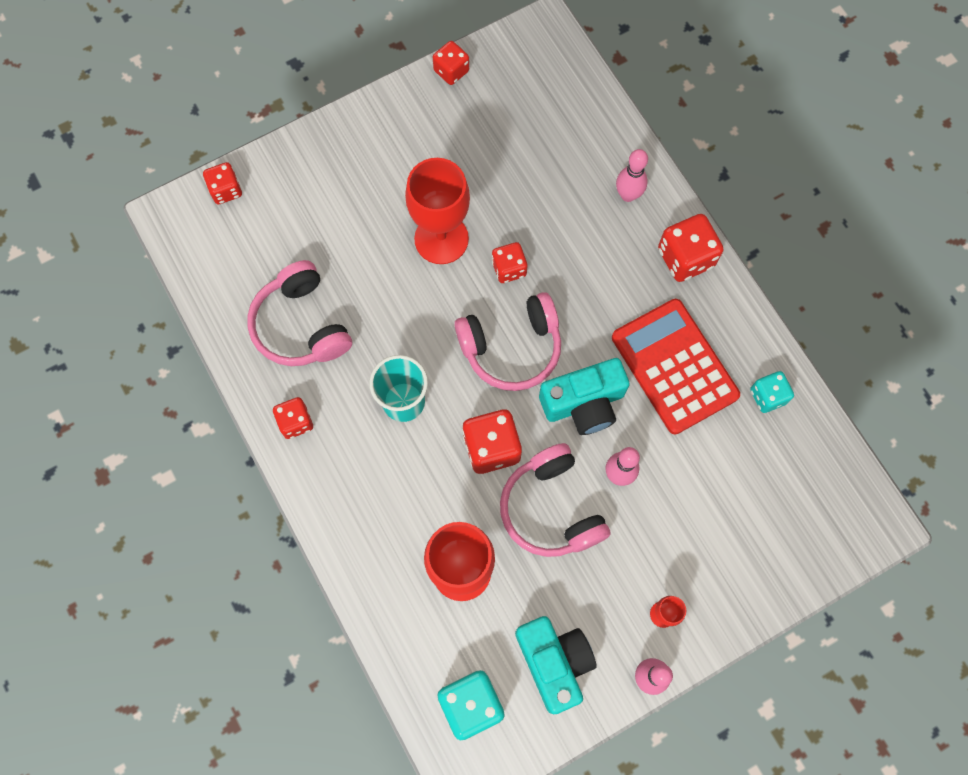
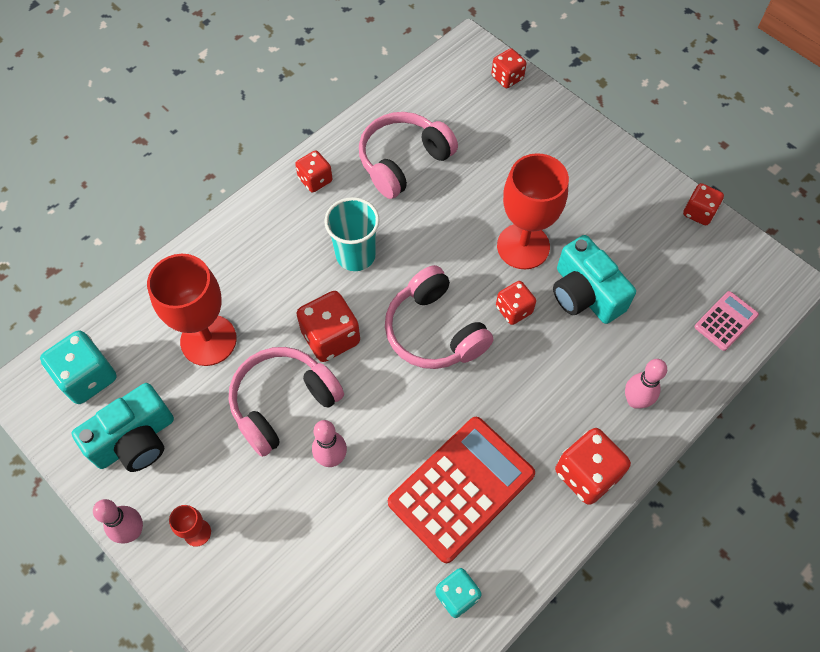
camera: 75 degrees right, 10 degrees down
(571, 92) = (726, 321): none -> pink calculator
(584, 403) = (396, 409): turquoise camera -> turquoise camera (585, 294)

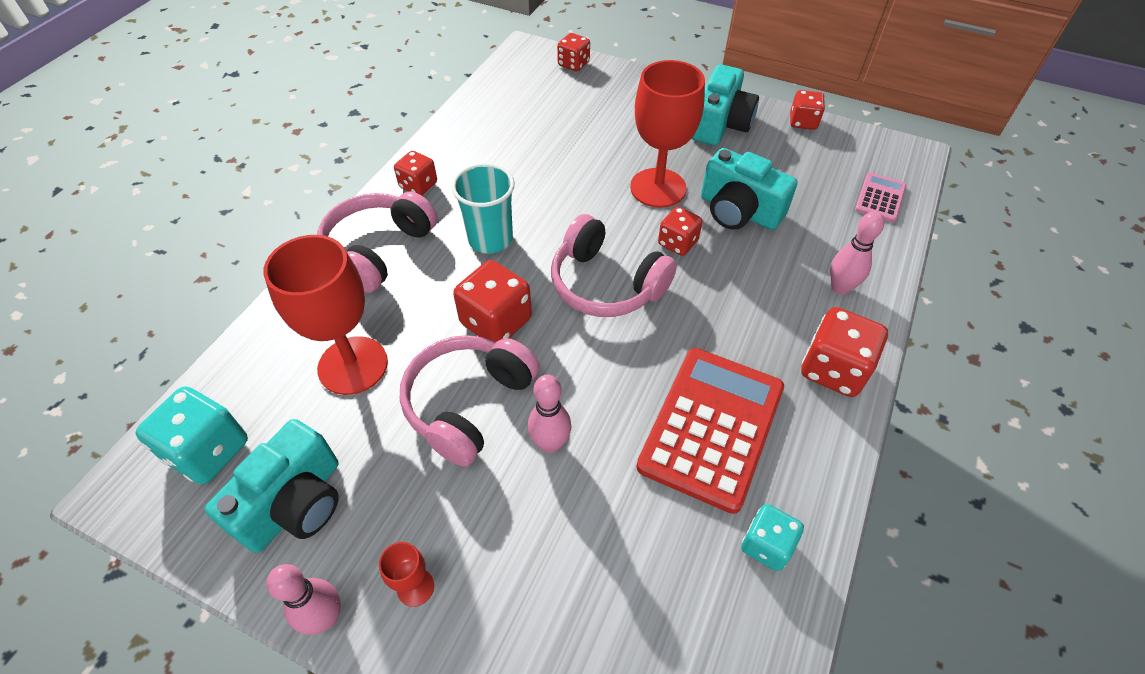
camera: 20 degrees left, 10 degrees down
(403, 161) = (504, 149): pink headphones -> pink headphones (378, 250)
(616, 191) = (720, 124): none -> turquoise camera

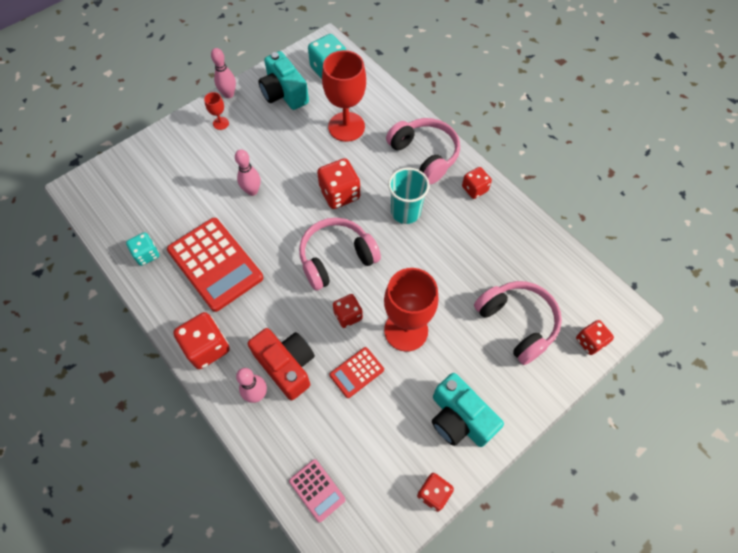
camera: 115 degrees right, 10 degrees up
(468, 404) = (295, 166): pink headphones -> pink headphones (517, 323)
(739, 211) = (356, 372): turquoise camera -> red calculator
(784, 275) = (286, 366): none -> red camera

